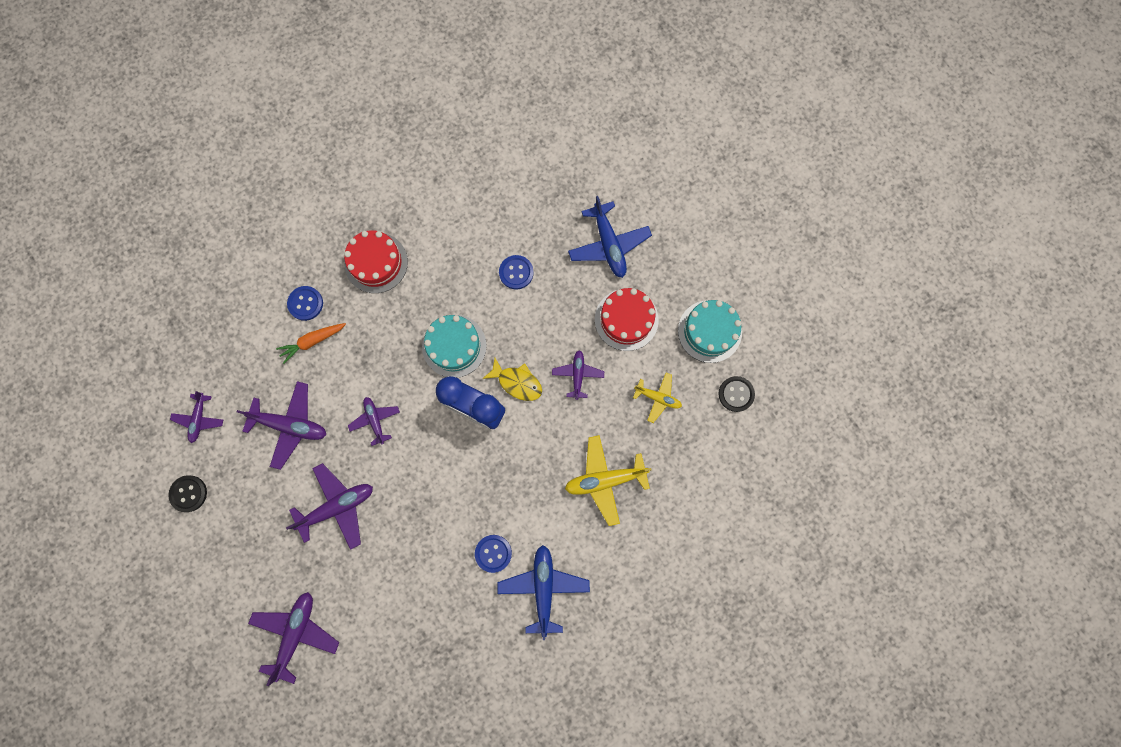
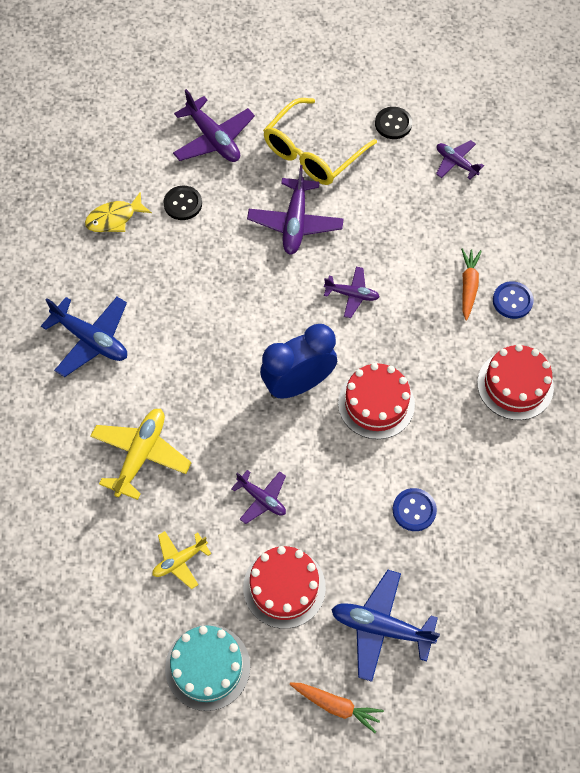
camera: 125 degrees right, 15 degrees down
(259, 540) = (312, 153): none -> yellow glasses
(290, 425) = (398, 226): purple plane -> none
(454, 346) = (376, 403): turquoise cake -> red cake
(493, 553) = (154, 318): blue button -> none
(517, 382) = (297, 437): yellow fish -> yellow fish (114, 218)
(675, 240) = (336, 706): none -> orange carrot
(736, 394) = (122, 644): black button -> black button (183, 204)

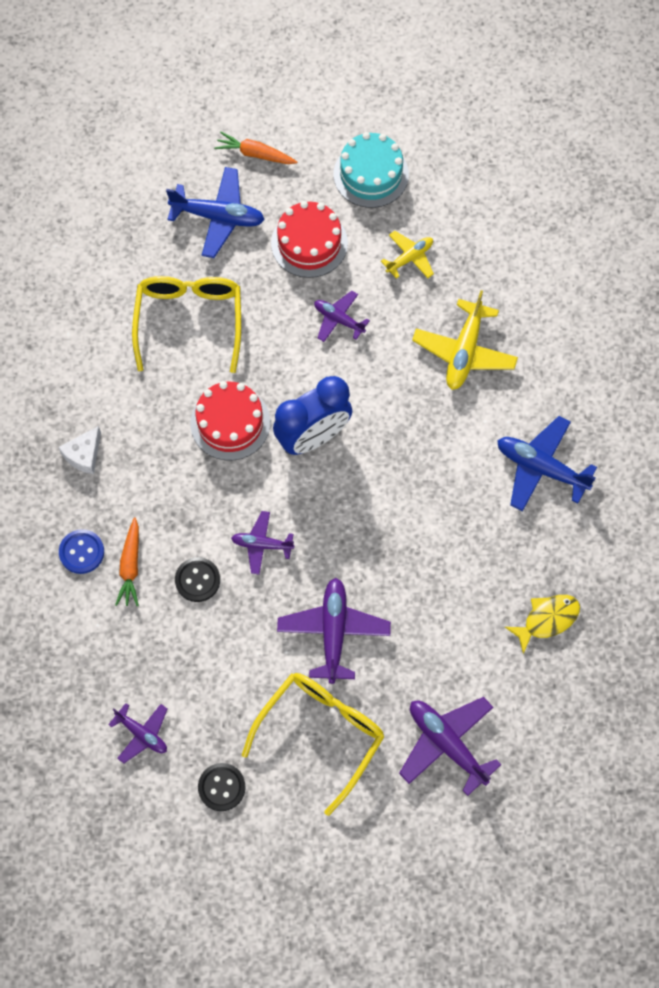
camera: 175 degrees right, 5 degrees up
(183, 204) = (470, 646): black button -> black button (197, 580)
(414, 510) = (189, 320): blue button -> yellow glasses
(515, 385) = (84, 455): red cake -> white cheese

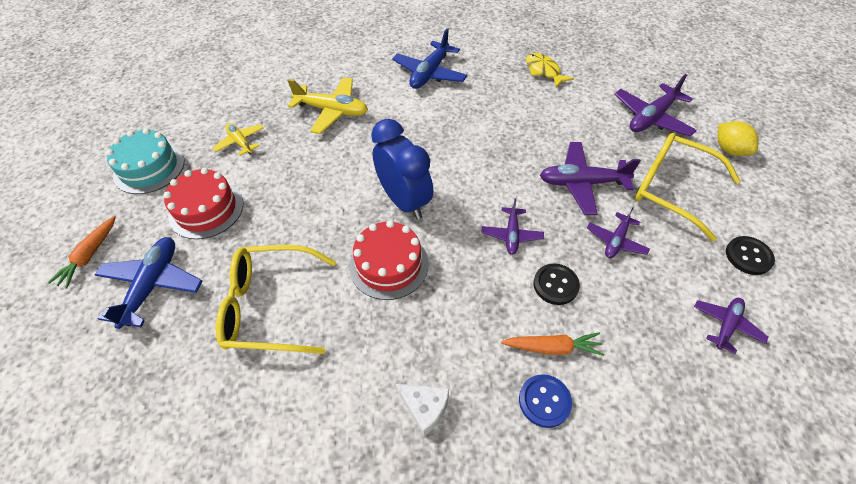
camera: 90 degrees left, 15 degrees down
(338, 319) = (290, 186): purple plane -> purple plane (616, 241)
(385, 826) = (729, 150): none -> yellow lemon

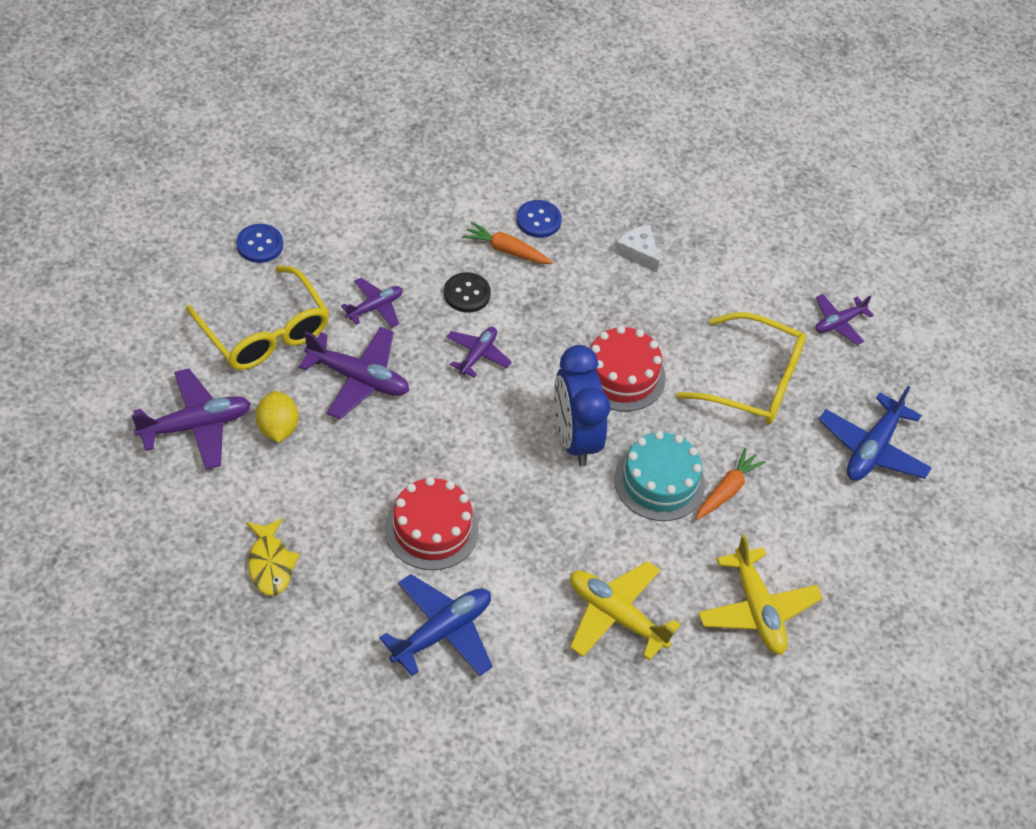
camera: 165 degrees left, 0 degrees up
(89, 256) = (945, 511): orange carrot -> orange carrot (727, 490)
(149, 168) = (882, 614): turquoise cake -> turquoise cake (659, 482)
(206, 209) = (810, 520): red cake -> red cake (431, 529)
(240, 142) = (757, 610): yellow plane -> yellow plane, size x1.67
(726, 325) = (341, 207): purple plane -> purple plane (839, 323)
(729, 150) = (149, 348): yellow lemon -> yellow lemon (277, 428)
(748, 256) = (259, 245): black button -> blue button

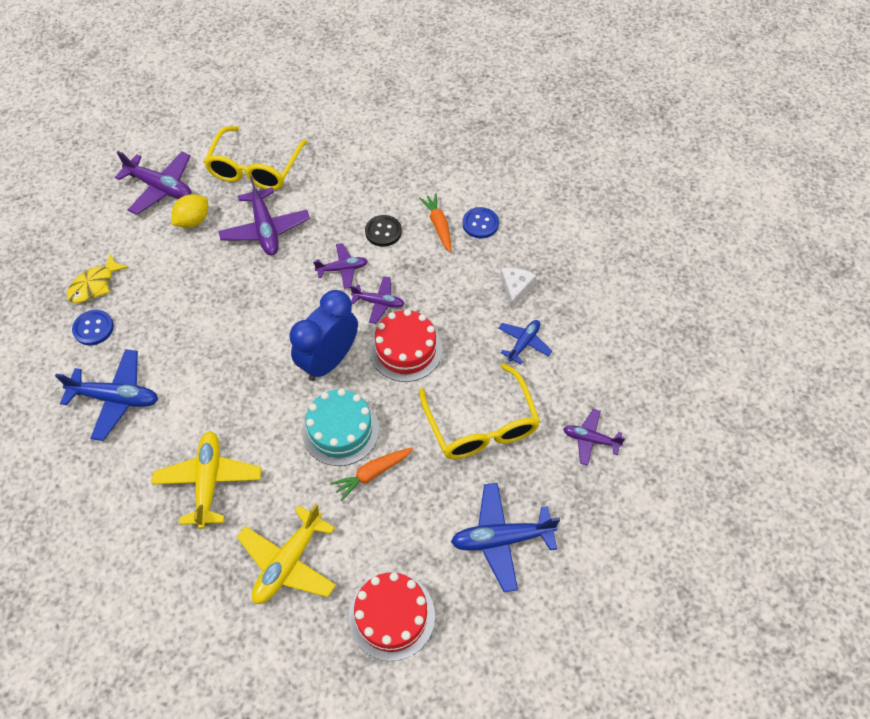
camera: 55 degrees right, 5 degrees up
(259, 245) = (315, 123): blue button -> blue button (93, 328)
(375, 307) = (325, 200): purple plane -> purple plane (378, 302)
(431, 529) = (188, 339): red cake -> red cake (391, 616)
(701, 291) = (523, 343): none -> blue plane
(727, 490) = (372, 473): orange carrot -> orange carrot turned 150 degrees clockwise

